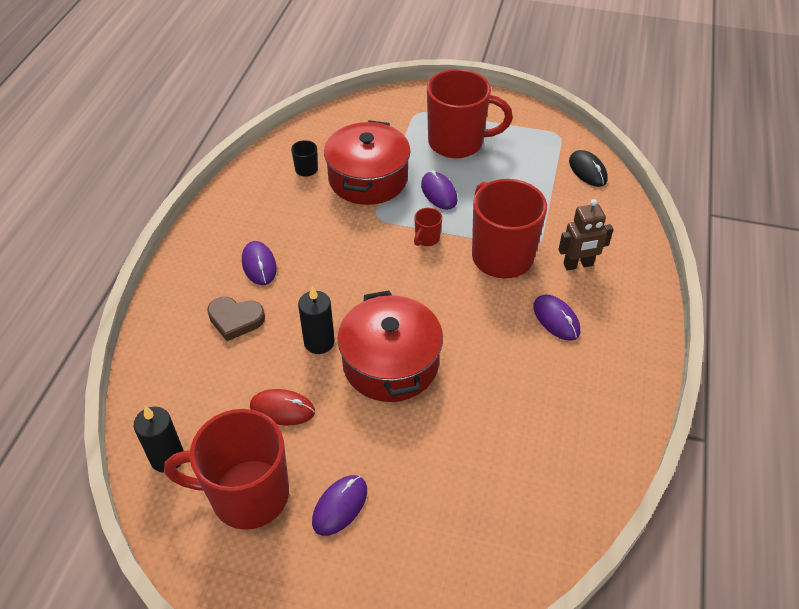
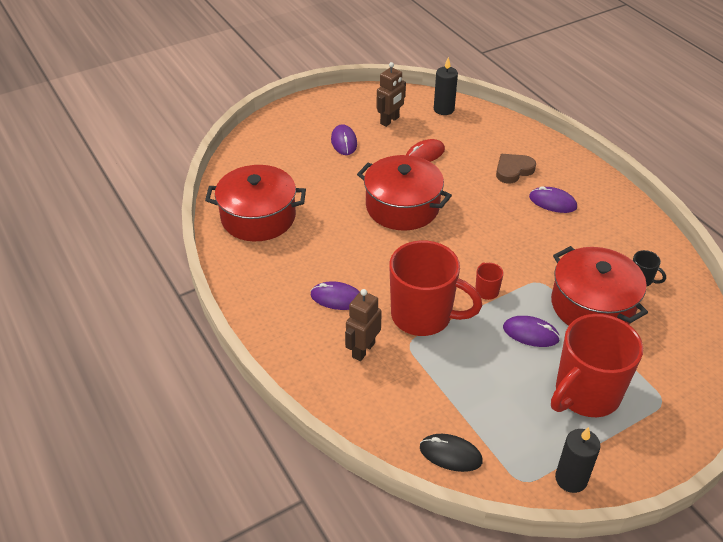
camera: 135 degrees right, 5 degrees down
(247, 495) = (390, 121): red mug -> brown robot
(319, 342) = (454, 190): black candle -> black candle (571, 479)
(550, 468) = (258, 217): none -> red pot

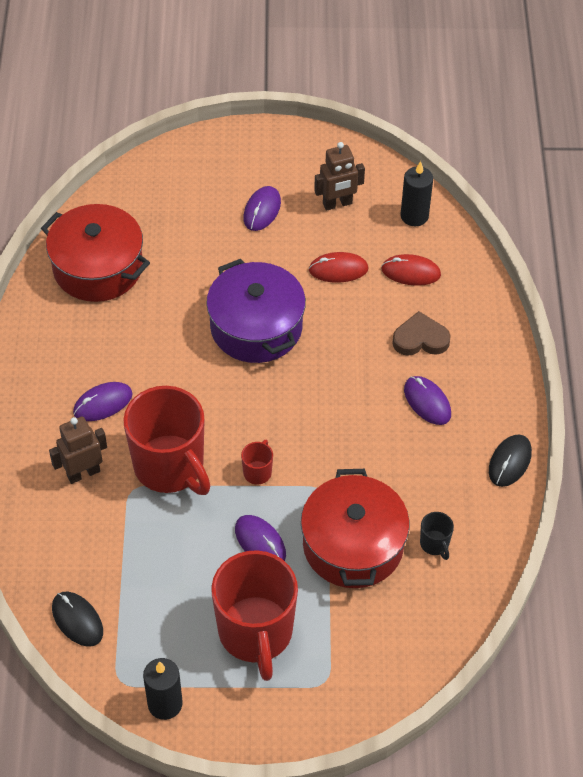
camera: 30 degrees right, 10 degrees up
(337, 298) = (103, 403): purple mouse -> purple mouse turned 75 degrees counterclockwise
(402, 207) = (256, 327): red pot -> purple pot
(471, 138) = (411, 272): none -> red mouse
(585, 394) = (255, 633): red mug -> red mug turned 90 degrees counterclockwise
(635, 213) = (510, 462): none -> black mouse

